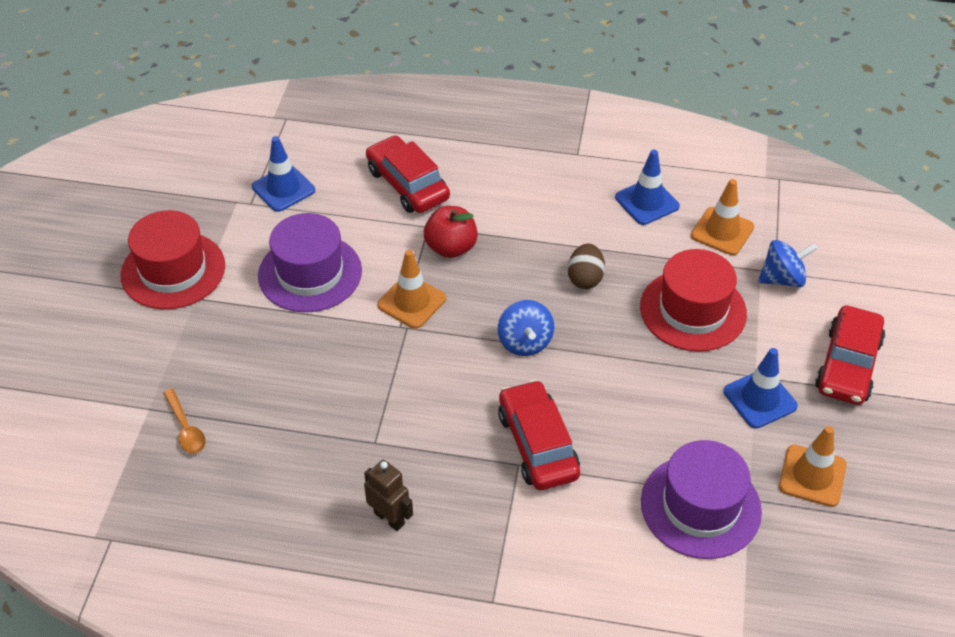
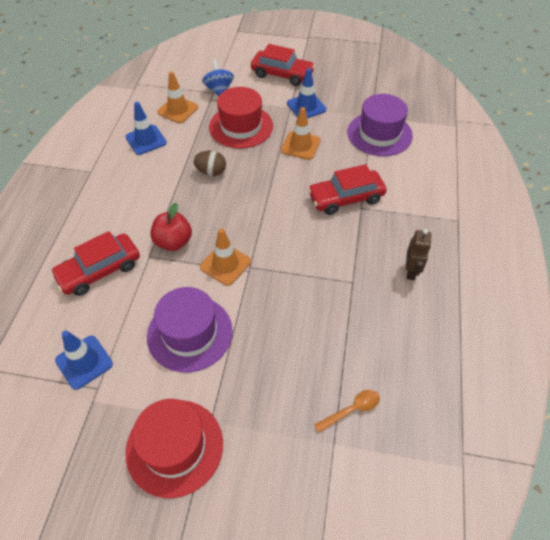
camera: 90 degrees left, 5 degrees up
(389, 518) = (411, 271): brown robot -> brown robot turned 150 degrees clockwise
(525, 342) = (264, 202): blue spinning top -> none
(812, 476) = (354, 94): orange traffic cone -> orange traffic cone (300, 145)

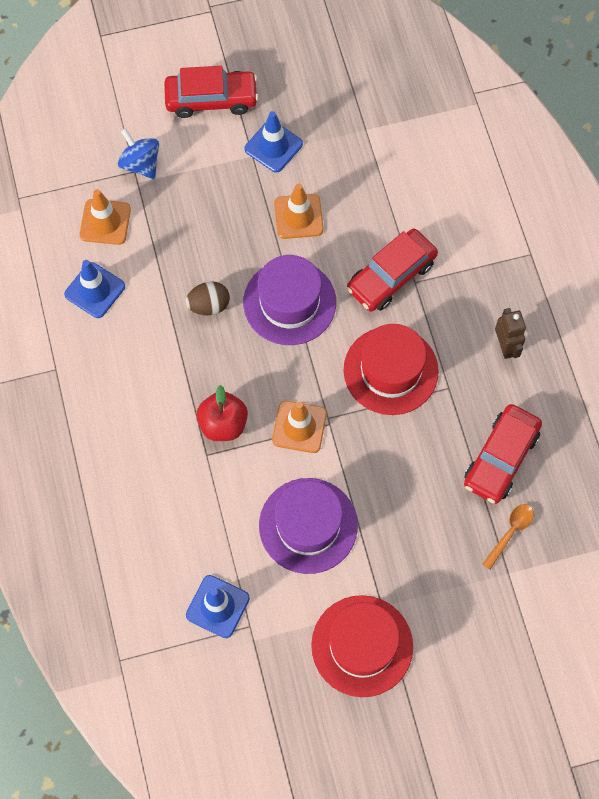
camera: 25 degrees left, 15 degrees up
(99, 270) = (161, 497): red car -> red car (500, 458)
(241, 126) = (206, 216): red hat -> red hat (390, 370)
(379, 134) = (388, 156): purple hat -> purple hat (289, 302)

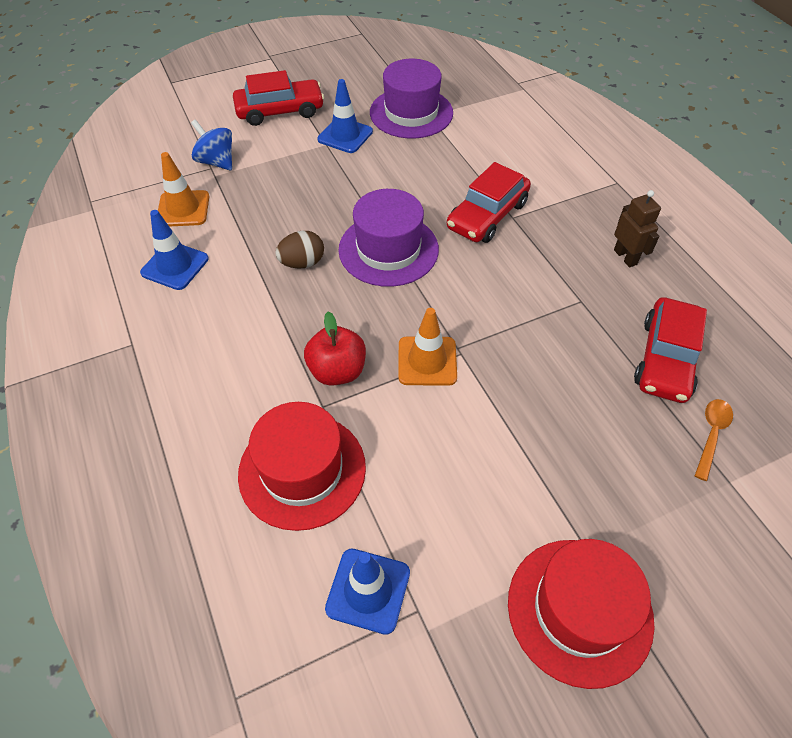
camera: 10 degrees left, 15 degrees down
(298, 216) = (381, 182): orange traffic cone -> none
(308, 525) = (465, 466): purple hat -> purple hat (411, 113)
(390, 370) = (513, 294): red hat -> red hat (302, 470)

